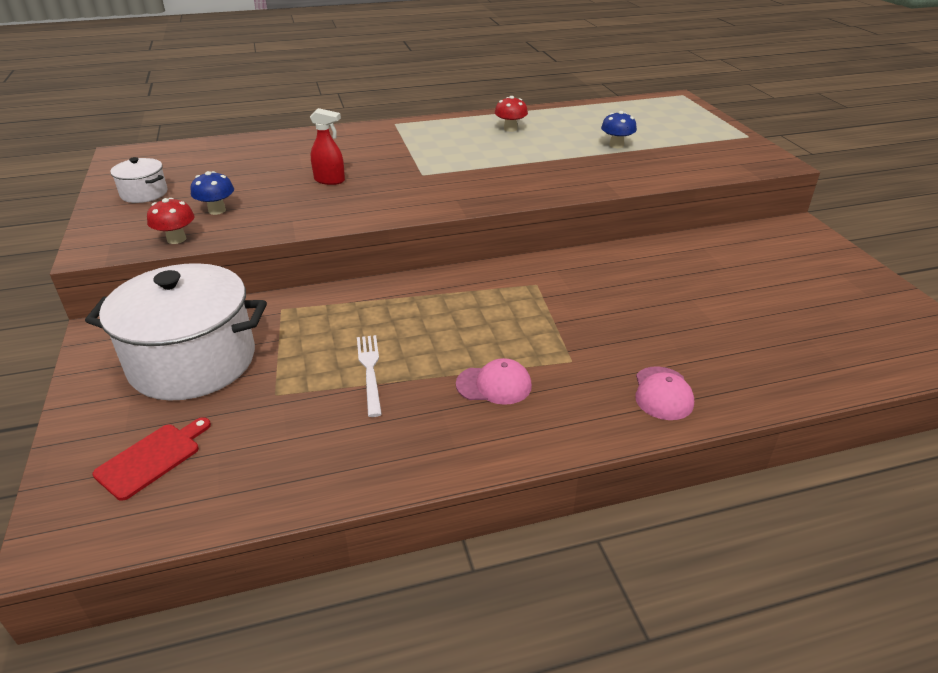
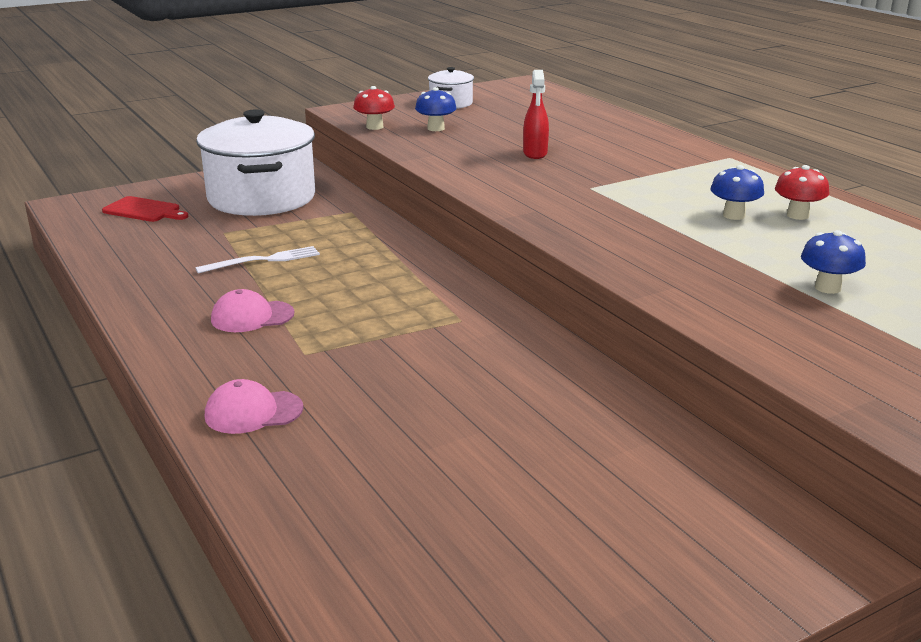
camera: 75 degrees right, 10 degrees down
(494, 385) = (252, 317): pink cap -> pink cap turned 90 degrees clockwise
(501, 144) = (733, 215): none -> blue mushroom

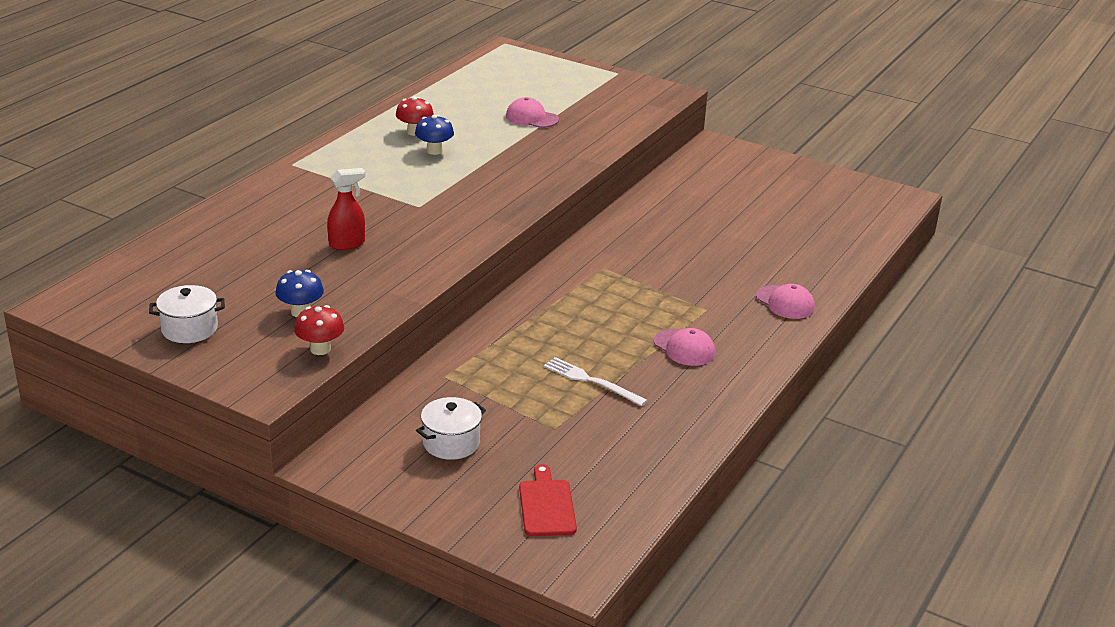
camera: 120 degrees left, 5 degrees up
(261, 198) = (451, 443): white pot -> white pot, size x0.46
(827, 288) = (531, 118): blue mushroom -> pink cap

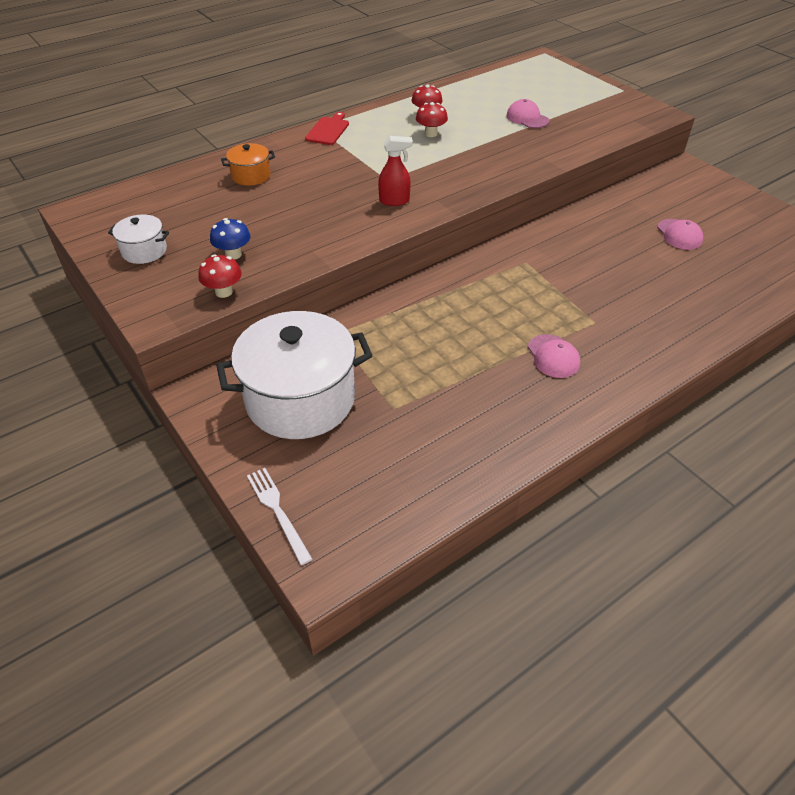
camera: 25 degrees right, 15 degrees up
(253, 229) = (251, 176): none -> orange pot
(347, 244) = (310, 201): red spray bottle -> red spray bottle (394, 201)
(434, 151) = (431, 134): blue mushroom -> red mushroom
(451, 443) = (300, 399): white pot -> white pot, size x2.20
(547, 505) = (339, 487): red cutting board -> red cutting board (328, 130)
(591, 381) = (452, 369): white fork -> white fork (277, 511)
(785, 302) = (673, 332): pink cap -> pink cap (679, 234)

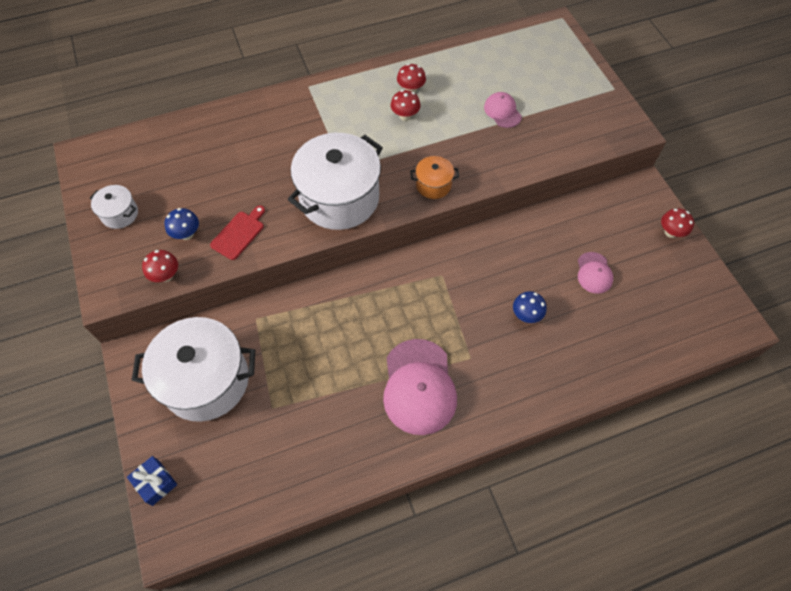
camera: 15 degrees right, 15 degrees up
(251, 176) = (231, 140): orange pot -> orange pot (433, 185)
(277, 511) = (155, 482): white fork -> blue gift
(328, 130) = (316, 93): red cutting board -> red cutting board (239, 233)
(394, 201) = (339, 198): red spray bottle -> white pot
(553, 356) = (419, 386): pink cap -> pink cap, size x1.93
(632, 278) = (526, 315): none -> blue mushroom
(732, 194) = (670, 232): none -> red mushroom

